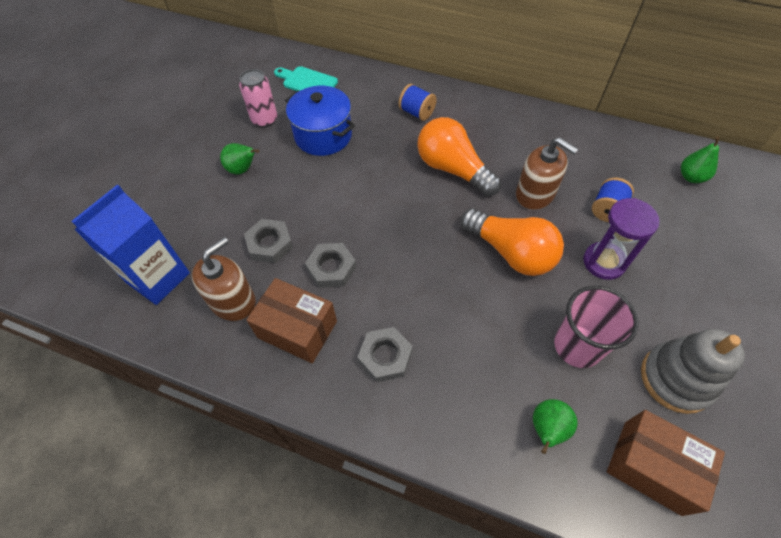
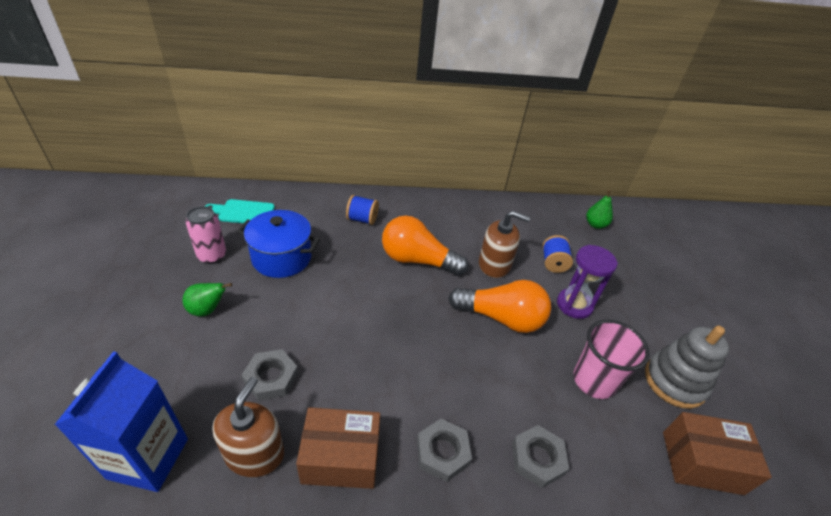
camera: 30 degrees left, 15 degrees down
(331, 268) = (348, 382): grey nut -> grey nut (537, 458)
(547, 429) = (612, 464): green pear -> none

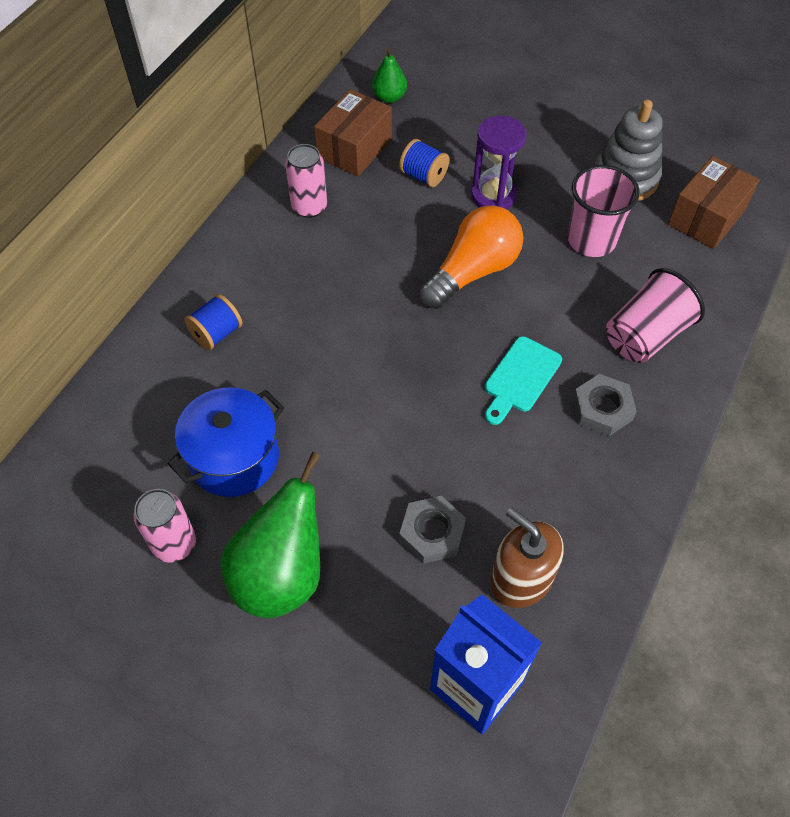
camera: 55 degrees left, 15 degrees up
(207, 310) = (281, 575): green pear -> green pear, size x1.97
(243, 212) = (99, 477): turquoise cutting board -> turquoise cutting board (520, 378)
(341, 458) = (565, 499): brown box -> brown box (354, 148)
(417, 260) = (335, 307): orange light bulb -> none
(480, 222) = (309, 207): none -> pink can
(494, 264) = (391, 233): brown soap dispenser -> none
(537, 458) = (645, 335): grey nut -> pink cup

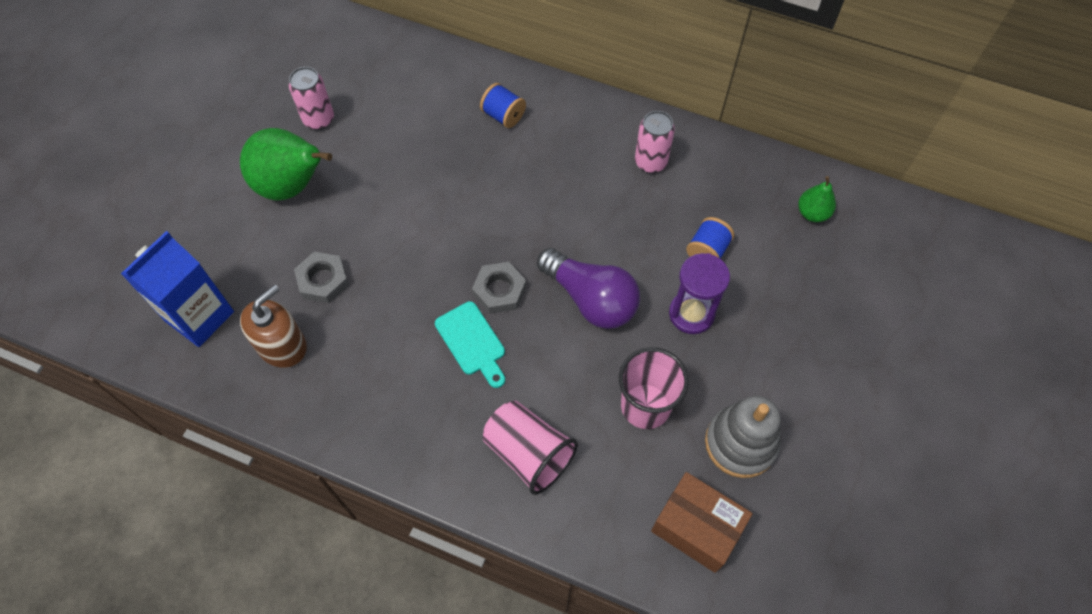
camera: 85 degrees right, 5 degrees up
(234, 458) = (388, 144): blue pot -> none
(354, 148) = (732, 190): brown box -> none
(473, 271) = (591, 299): orange light bulb -> purple light bulb
(520, 378) = (472, 342): turquoise cutting board -> turquoise cutting board turned 150 degrees counterclockwise
(602, 409) = (442, 411): grey nut -> grey nut (499, 290)

